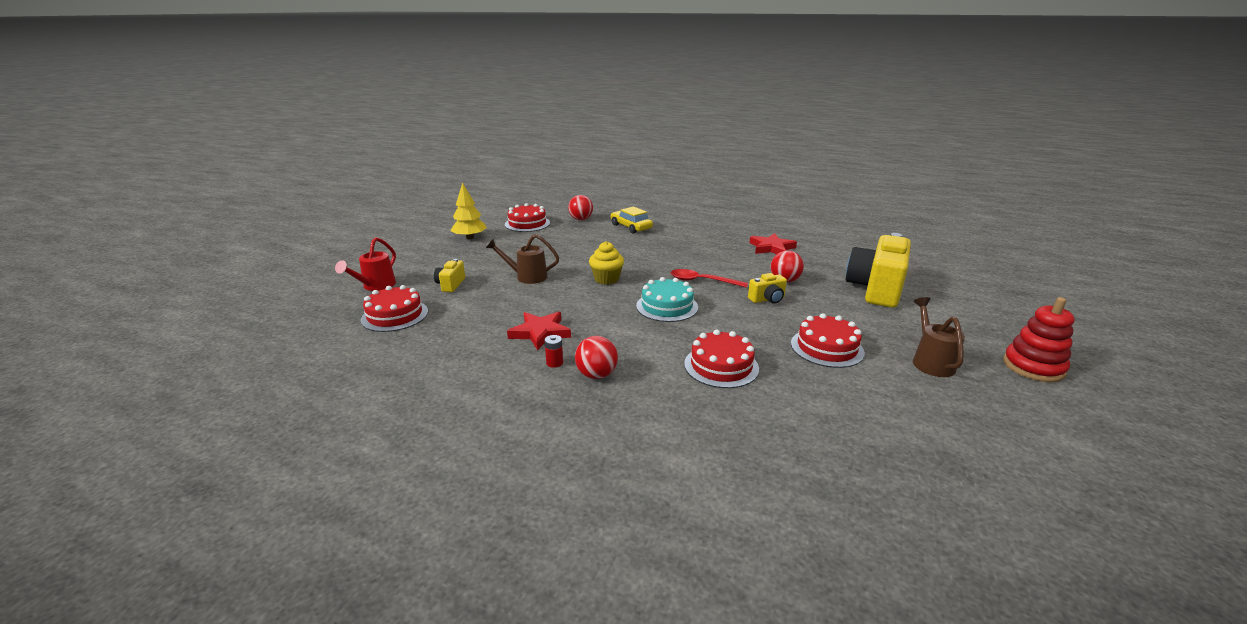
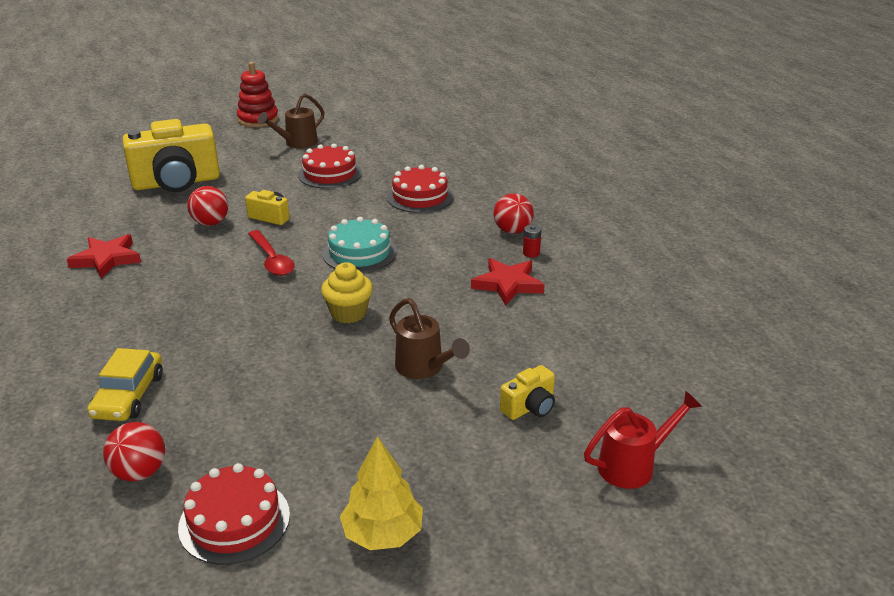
camera: 135 degrees left, 5 degrees up
(395, 315) = (636, 385): red cake -> none

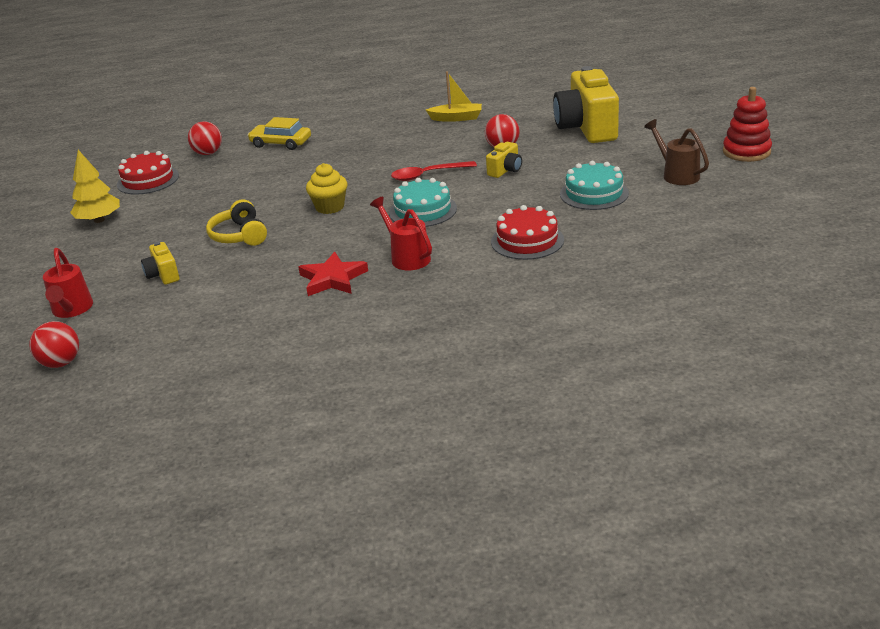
camera: 105 degrees right, 0 degrees up
(106, 259) = (456, 118): red star -> yellow boat
(330, 174) = (594, 193): red cake -> turquoise cake
(423, 368) = (239, 235): brown watering can -> yellow headphones
(458, 250) = (407, 257): none -> red watering can
(512, 231) = (432, 289): red ball -> red ball (61, 363)
(531, 253) = (382, 296): red battery -> none

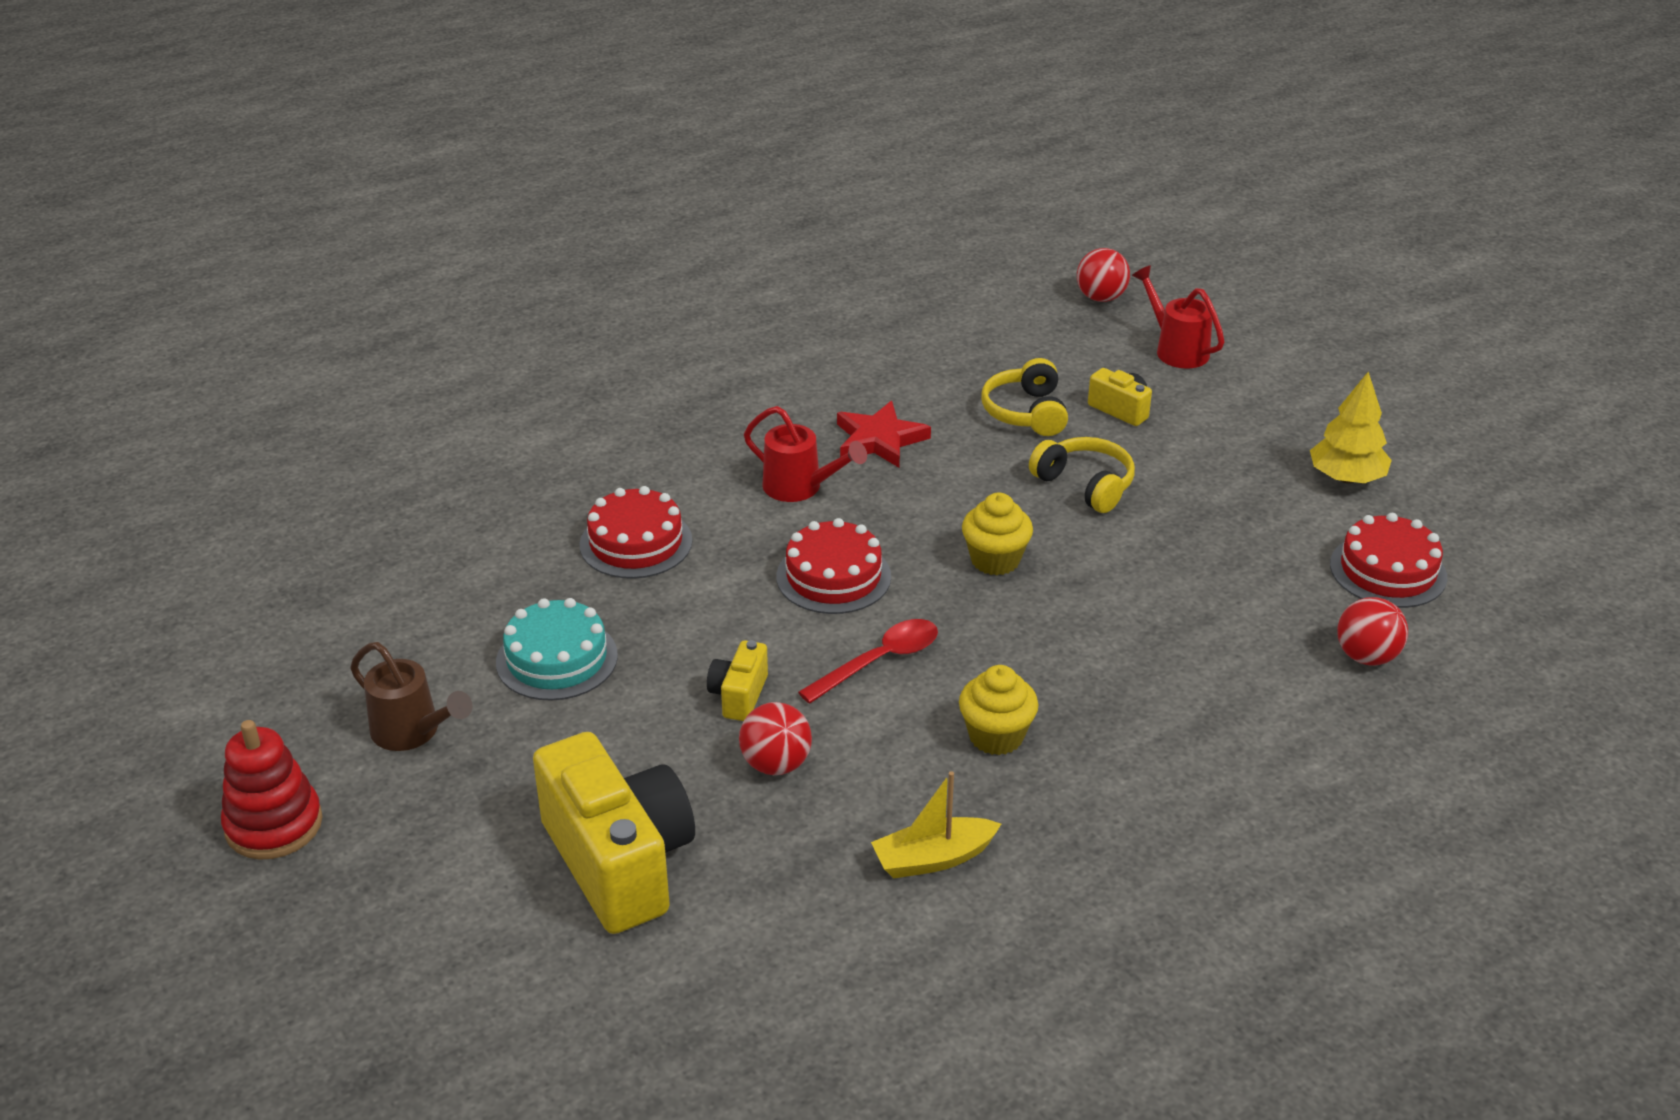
camera: 155 degrees right, 5 degrees up
(222, 282) = (1026, 412): none -> yellow headphones
(281, 143) = (1251, 710): yellow car -> none
(398, 146) = (996, 736): none -> yellow cupcake
(423, 210) = (833, 576): turquoise cake -> red cake

